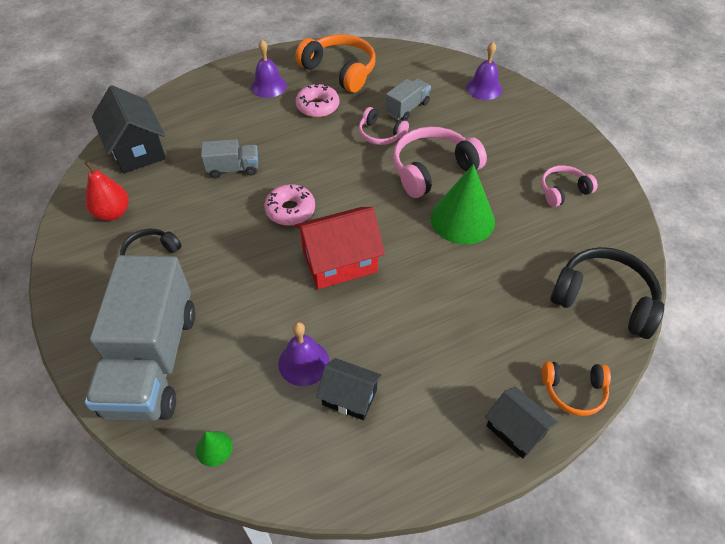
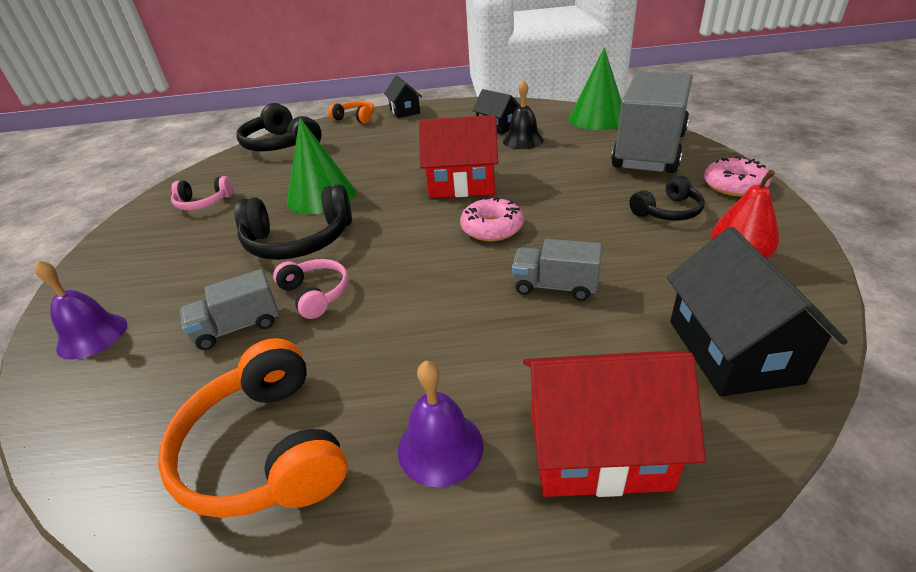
camera: 155 degrees left, 15 degrees down
(204, 99) = (597, 448): none -> red house
(214, 448) = (597, 119): green cone -> green cone, size x2.27
(304, 362) = (523, 140): purple bell -> black bell
(317, 106) = (372, 366): pink donut -> pink donut (734, 185)
(432, 169) = (299, 240): pink headphones -> black headphones

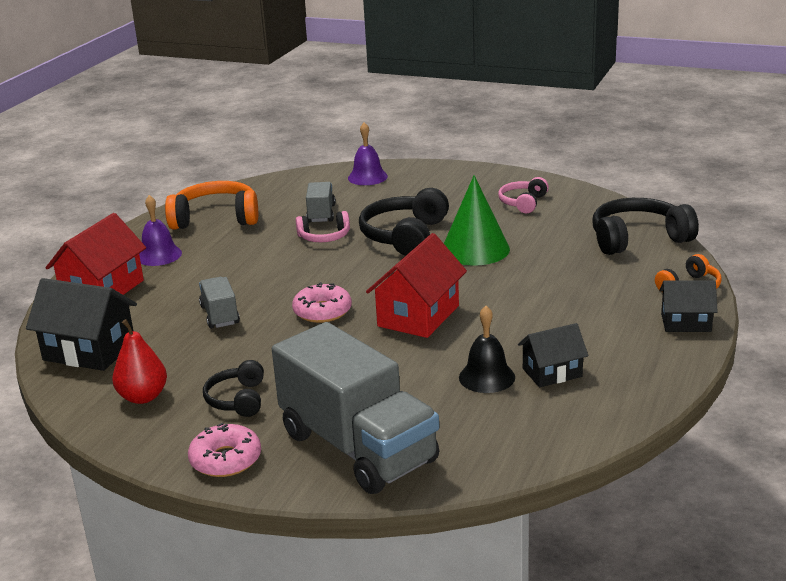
camera: 115 degrees right, 10 degrees down
(555, 286) = (220, 315): grey truck -> grey truck turned 60 degrees counterclockwise
(597, 119) = (498, 455): green cone -> none

